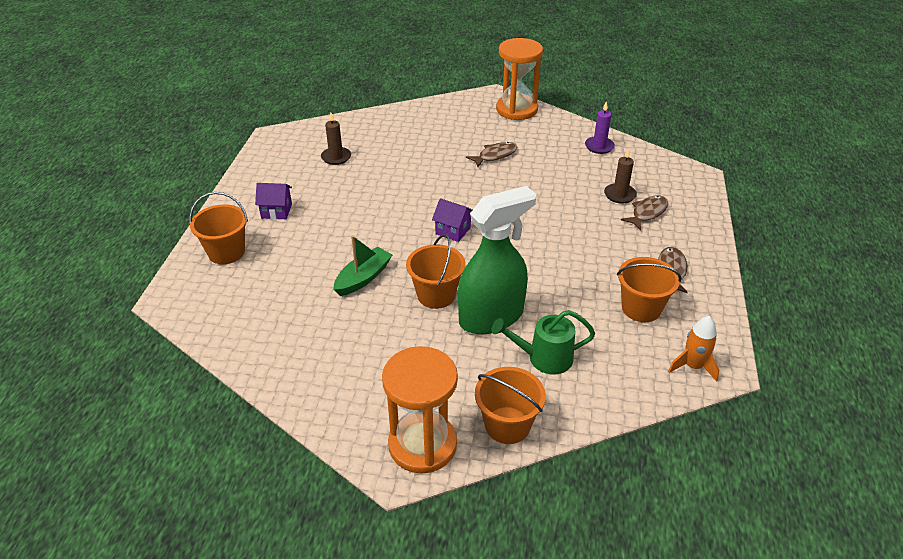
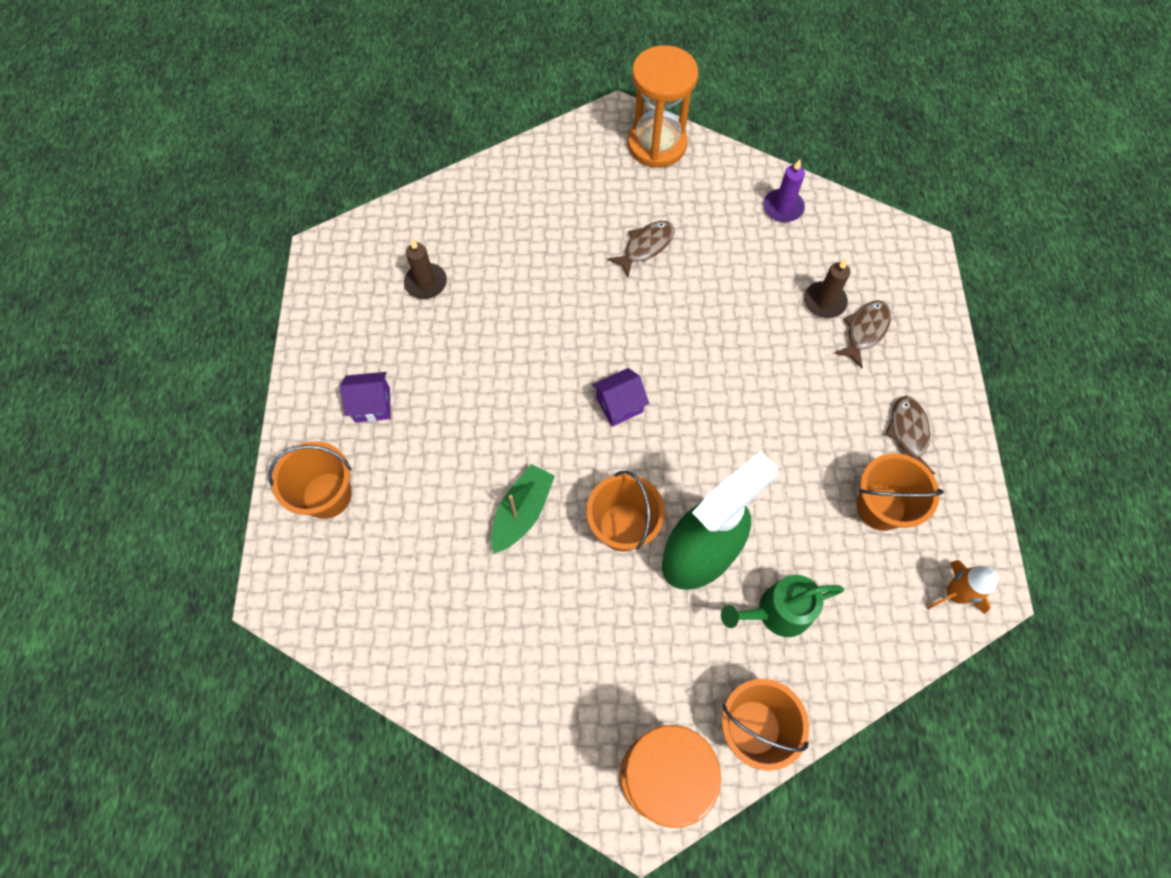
camera: 10 degrees left, 25 degrees up
(453, 231) = (619, 405): purple house -> purple house turned 45 degrees counterclockwise

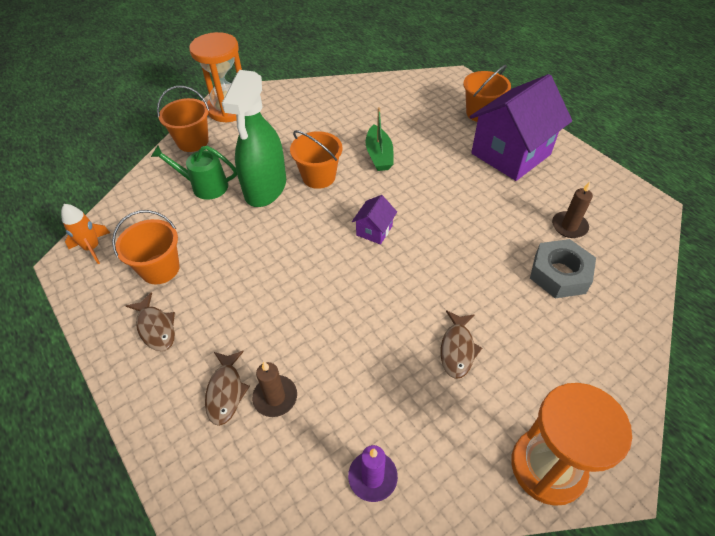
camera: 145 degrees right, 15 degrees down
(372, 405) = (510, 154): purple house -> purple house, size x2.32
(492, 249) = (559, 274): none -> grey nut
(776, 612) = (204, 186): green watering can -> green watering can turned 120 degrees counterclockwise

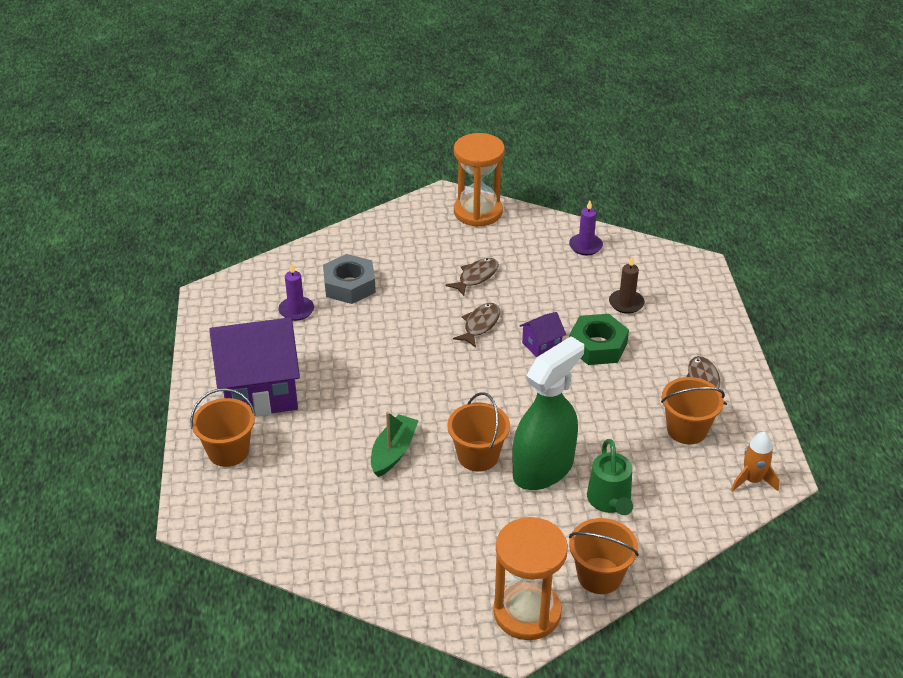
camera: 150 degrees left, 10 degrees down
(204, 186) = (610, 501): green watering can -> green watering can turned 45 degrees clockwise
(226, 392) = (661, 320): brown fish -> brown fish (480, 325)
(279, 320) = (597, 346): none -> green nut
(374, 230) = (466, 378): purple house -> purple house (541, 345)
(569, 226) = (296, 310): brown candle -> purple candle

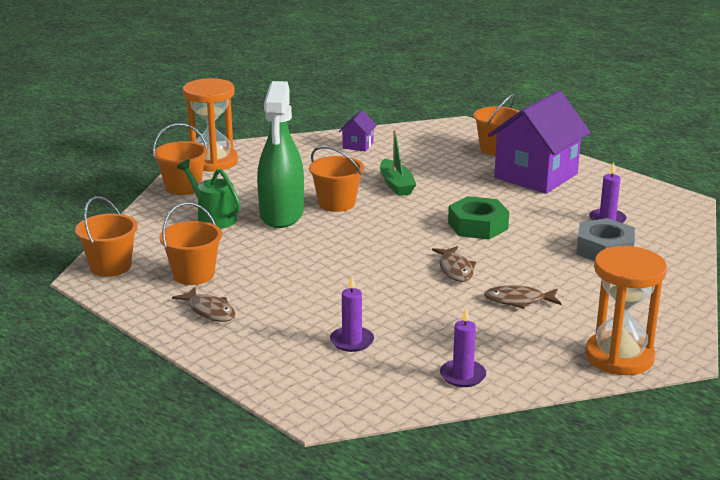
camera: 140 degrees right, 15 degrees down
(476, 277) = (518, 300): brown fish -> brown fish turned 90 degrees clockwise
(541, 345) = (383, 278): purple house -> purple house (358, 145)
(597, 346) = (335, 297): green nut -> green nut (477, 226)
(626, 303) = (352, 341): brown candle -> purple candle
(752, 480) = (110, 266): orange rocket -> orange bucket

